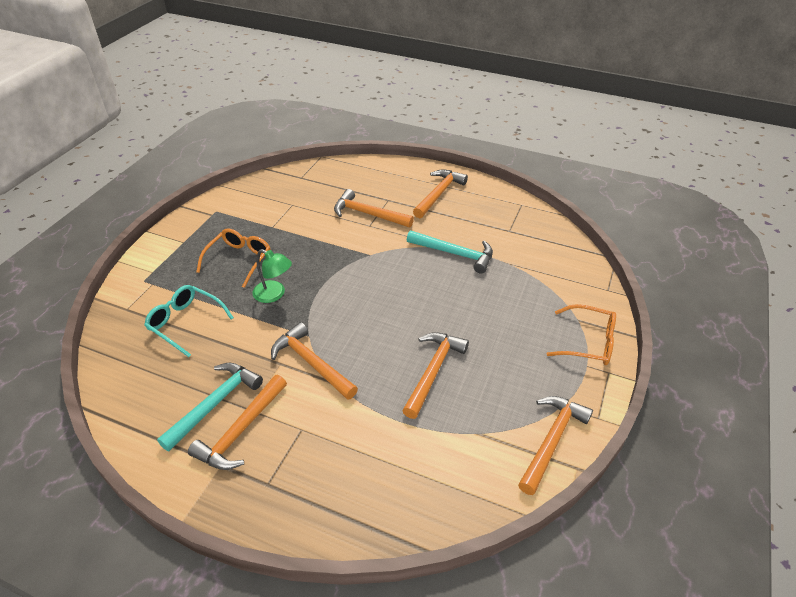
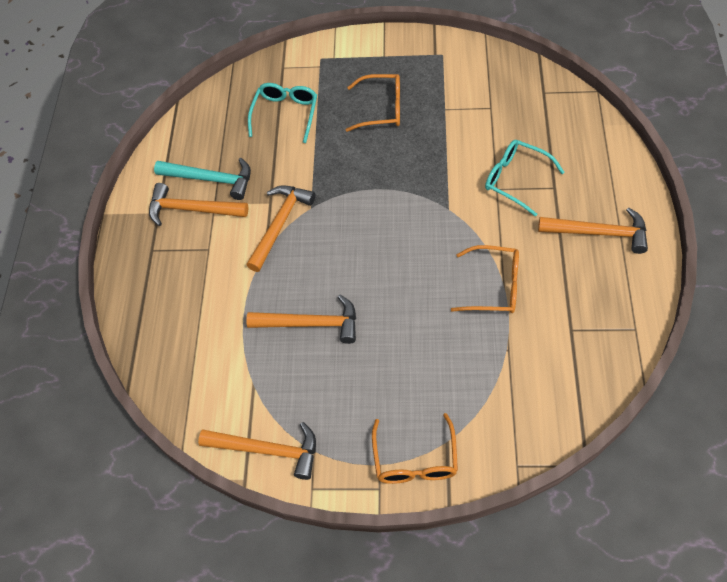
camera: 75 degrees right, 15 degrees up
(274, 294) = (350, 158): green lamp -> none
(368, 214) = (516, 180): orange hammer -> turquoise glasses
(455, 254) = (494, 286): turquoise hammer -> orange glasses

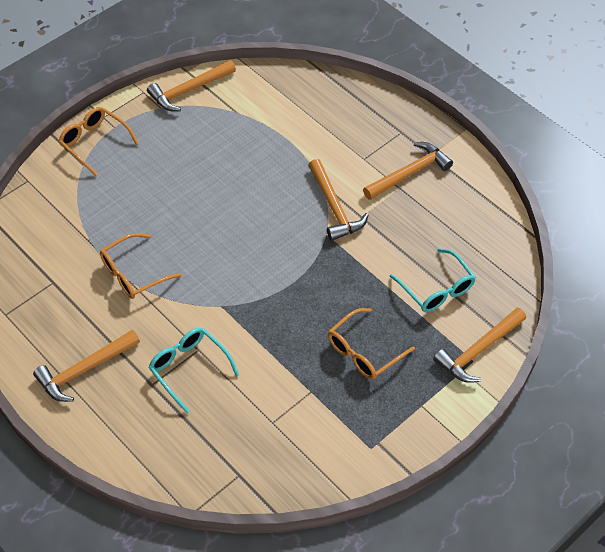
camera: 130 degrees right, 5 degrees down
(211, 179) = (425, 201): turquoise hammer -> none
(311, 324) = (238, 165): orange hammer -> orange hammer (478, 351)
(516, 180) = (189, 368): turquoise glasses -> turquoise glasses turned 120 degrees counterclockwise

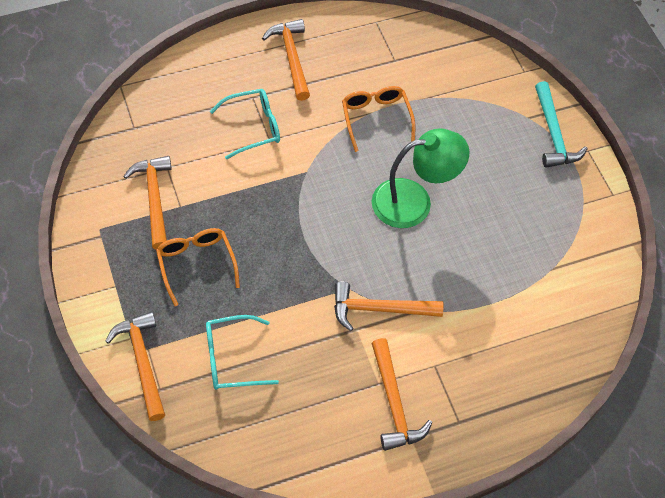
camera: 110 degrees right, 5 degrees up
(94, 143) = (553, 134): orange glasses -> turquoise hammer
(189, 90) = (601, 236): orange hammer -> orange hammer (154, 199)
(215, 217) = (414, 201): none -> green lamp

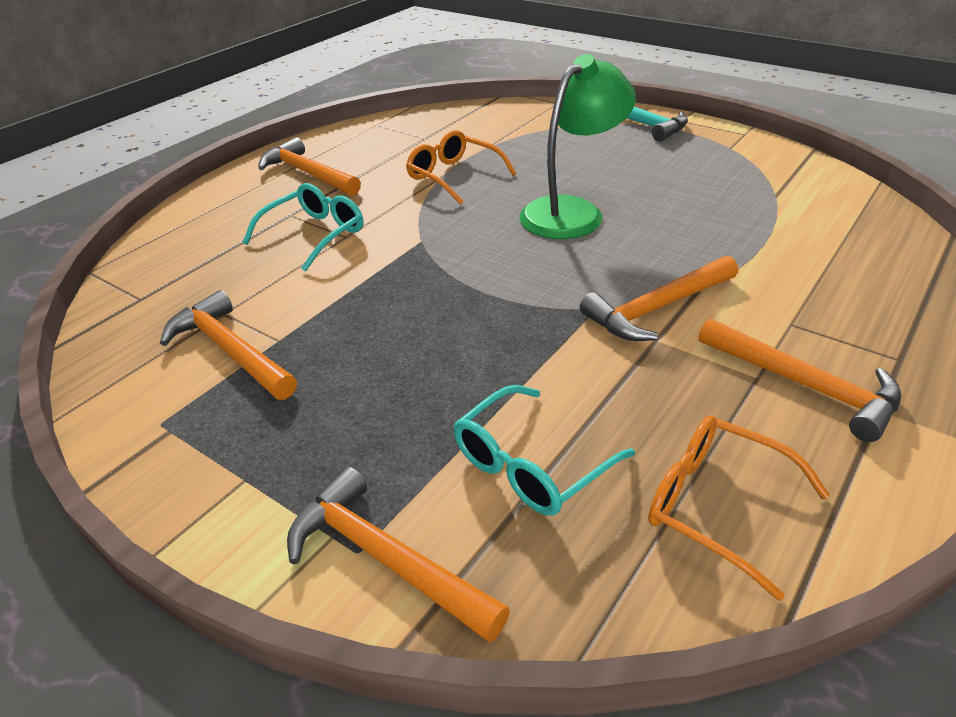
camera: 30 degrees left, 20 degrees down
(196, 264) = (361, 386): orange glasses -> orange glasses (717, 506)

